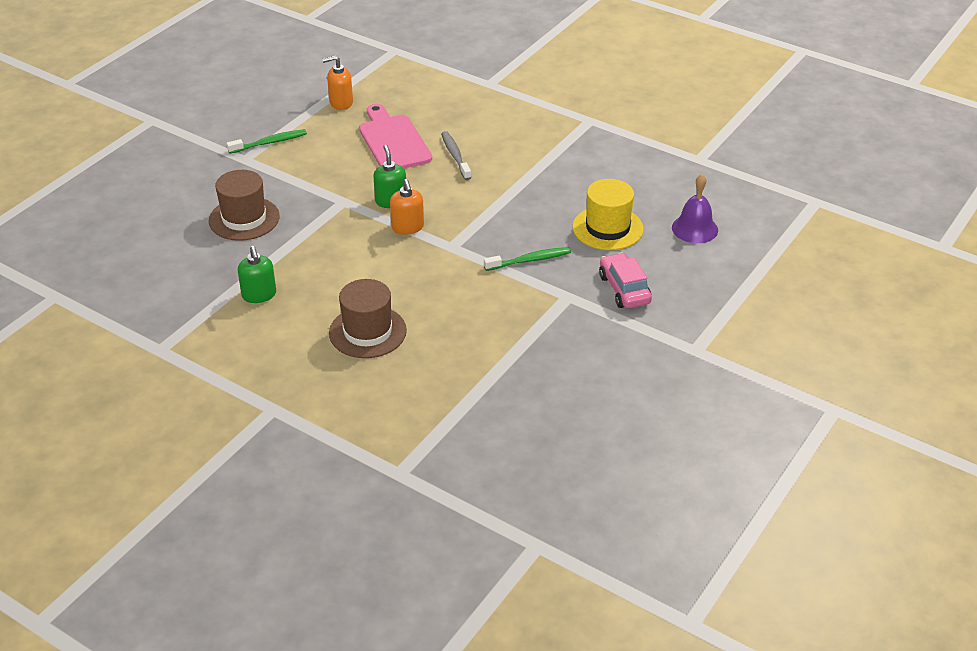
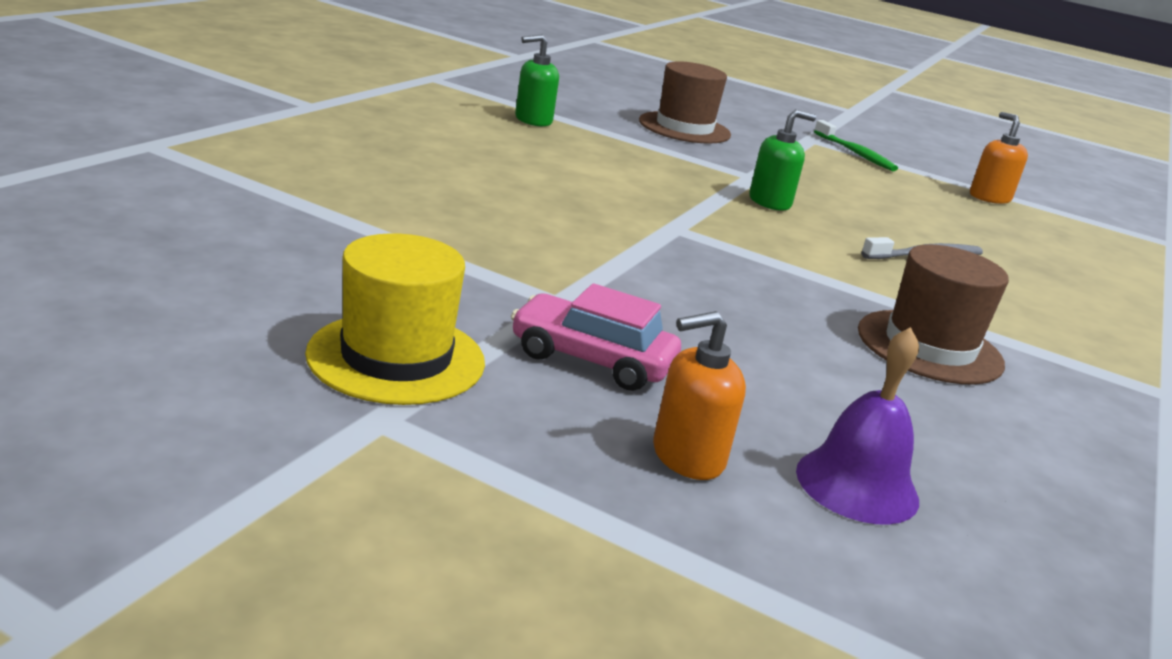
camera: 80 degrees right, 15 degrees down
(367, 332) = (458, 160): brown hat -> brown hat (929, 347)
(393, 141) = (925, 218): pink cutting board -> none
(407, 227) = (710, 205): orange soap dispenser -> orange soap dispenser (687, 457)
(530, 260) = (658, 281): green toothbrush -> none
(607, 228) = (796, 368): yellow hat -> yellow hat (396, 358)
(624, 289) = (591, 360): pink car -> pink car turned 135 degrees counterclockwise

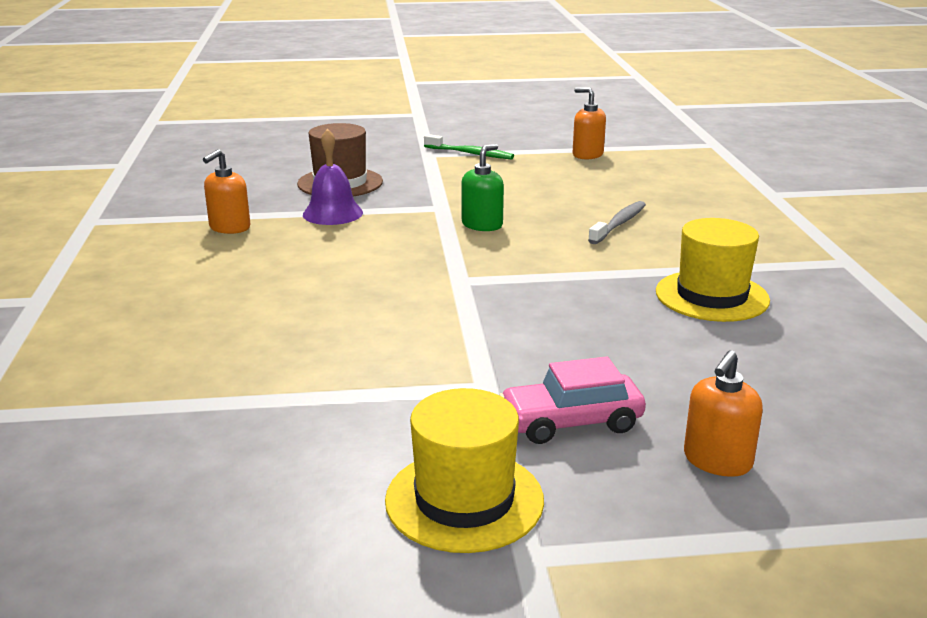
camera: 30 degrees left, 0 degrees up
(533, 120) = (229, 228): green soap dispenser -> orange soap dispenser
(857, 485) = (811, 421): purple bell -> purple bell (332, 213)
(929, 347) = (712, 296): brown hat -> yellow hat

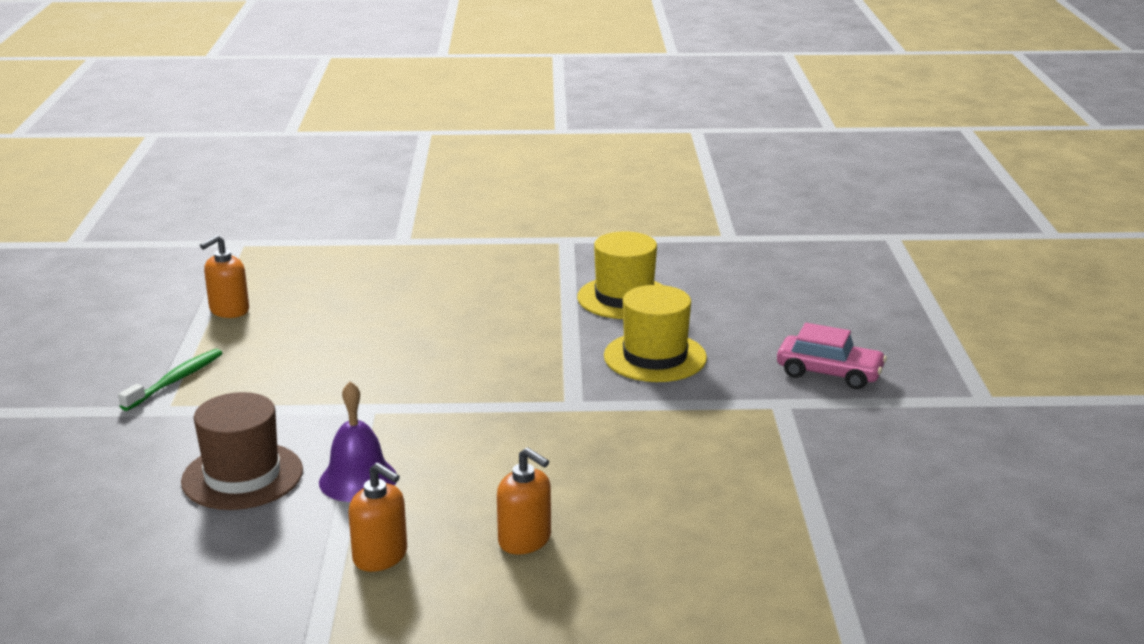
camera: 85 degrees left, 0 degrees up
(464, 500) = (934, 418): yellow hat -> yellow hat (655, 357)
(482, 225) = (431, 386): green soap dispenser -> none
(571, 422) = (829, 373): pink car -> pink car turned 60 degrees counterclockwise
(619, 224) = (453, 316): grey toothbrush -> none
(717, 461) = (868, 330): orange soap dispenser -> orange soap dispenser (525, 540)

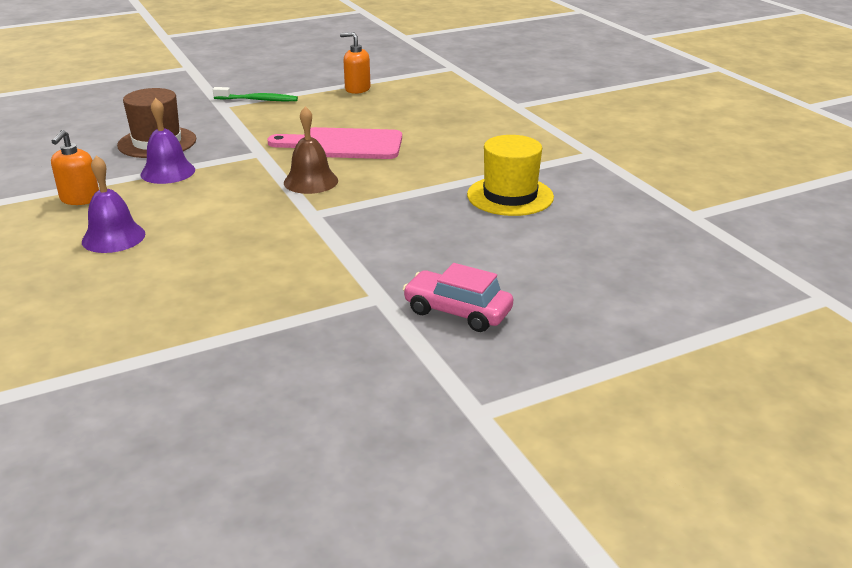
camera: 65 degrees right, 5 degrees up
(402, 353) = (343, 145): none -> pink cutting board
(486, 390) = (311, 181): none -> brown bell
(525, 540) = (113, 237): orange soap dispenser -> purple bell
(655, 357) = (416, 228): yellow hat -> none
(829, 373) = (457, 312): pink car -> pink car turned 120 degrees clockwise

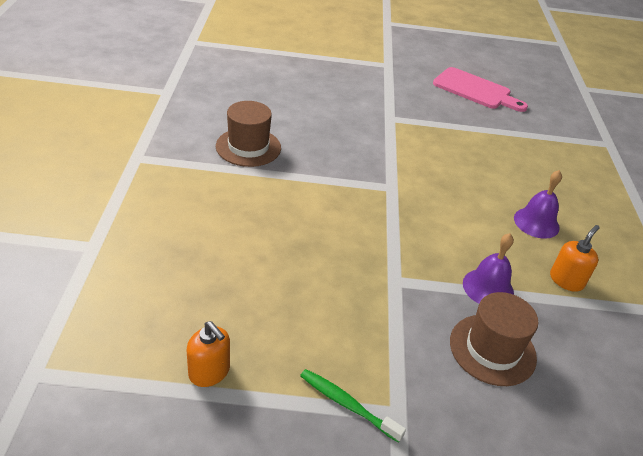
camera: 155 degrees left, 10 degrees up
(311, 181) = (373, 221): brown bell -> none
(343, 145) = (313, 258): pink cutting board -> pink cutting board (475, 90)
(457, 312) = (359, 97): pink car -> none
(510, 196) = (248, 147): yellow hat -> brown hat

